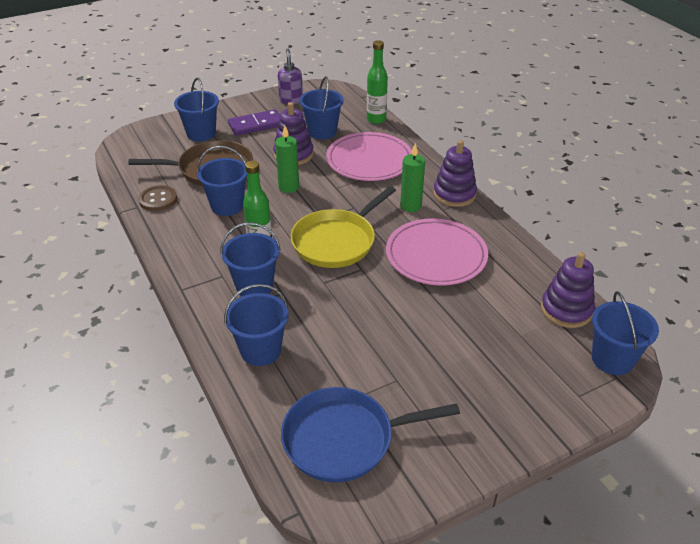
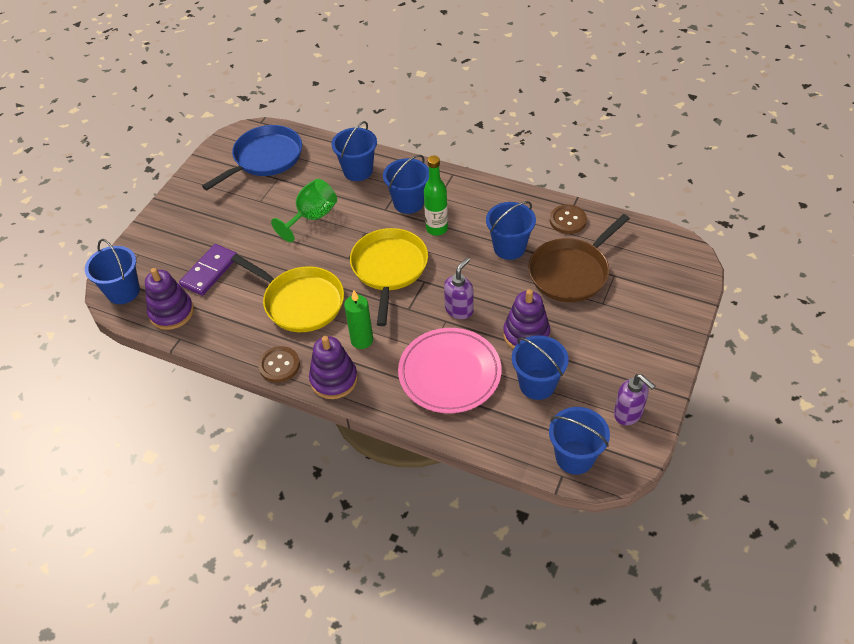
camera: 145 degrees right, 10 degrees up
(201, 133) = (641, 305): blue bucket -> blue bucket (574, 457)
(256, 125) = (610, 350): purple domino -> purple domino (209, 271)
(289, 187) = (485, 295): green candle -> none
(318, 188) = (459, 309): none -> purple soap dispenser
(358, 326) = (312, 217): none -> green goblet
(376, 119) = (504, 443): green bottle -> none
(436, 256) = (301, 302): pink plate -> yellow pan
(490, 222) = (279, 365): none -> brown button

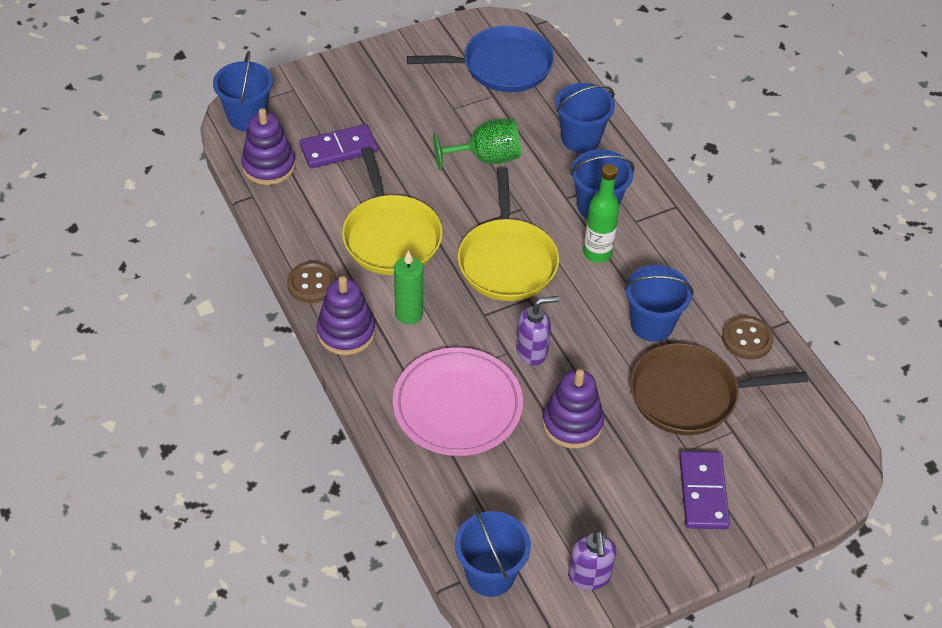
camera: 35 degrees right, 0 degrees up
(389, 268) = (507, 261): yellow pan -> yellow pan turned 135 degrees clockwise
(537, 384) = (530, 479): blue bucket -> none
(635, 320) = (703, 492): none -> purple domino

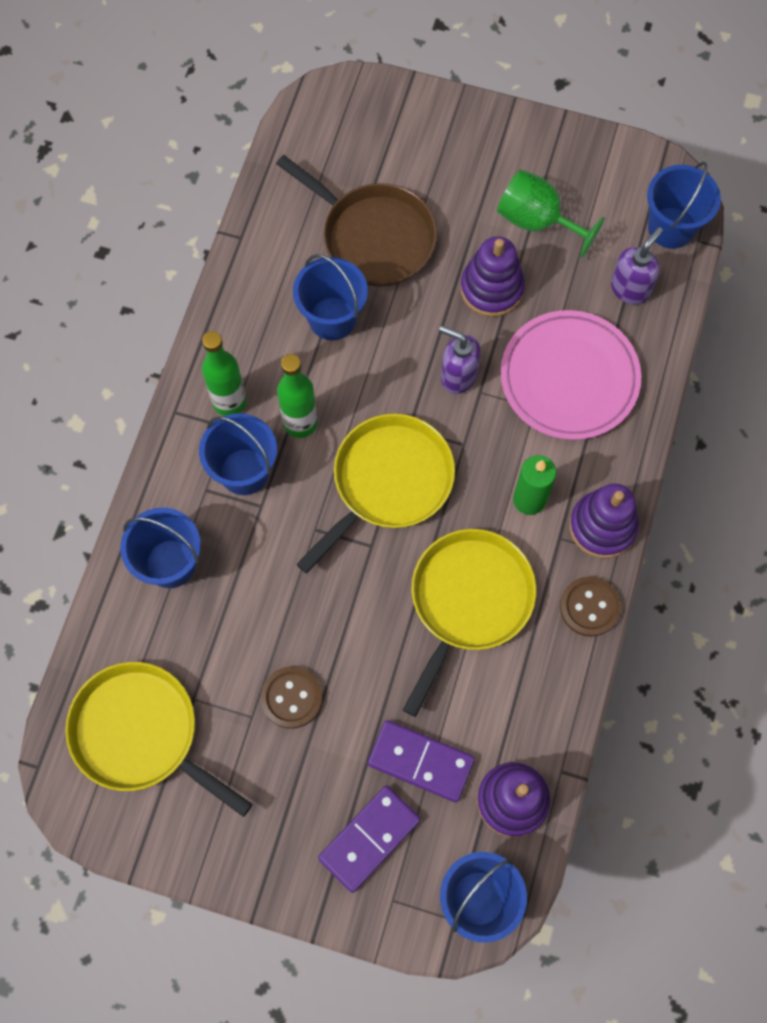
camera: 135 degrees left, 20 degrees up
(486, 158) = (286, 619): green goblet -> green goblet (537, 221)
(502, 66) = (140, 733): blue pan -> yellow pan
(589, 576) = (599, 171): purple soap dispenser -> purple soap dispenser (630, 288)
(652, 234) = (229, 402): none -> green bottle
(703, 492) = (450, 161): purple domino -> purple domino (369, 838)
(747, 339) = (271, 244): brown button -> brown button (291, 698)

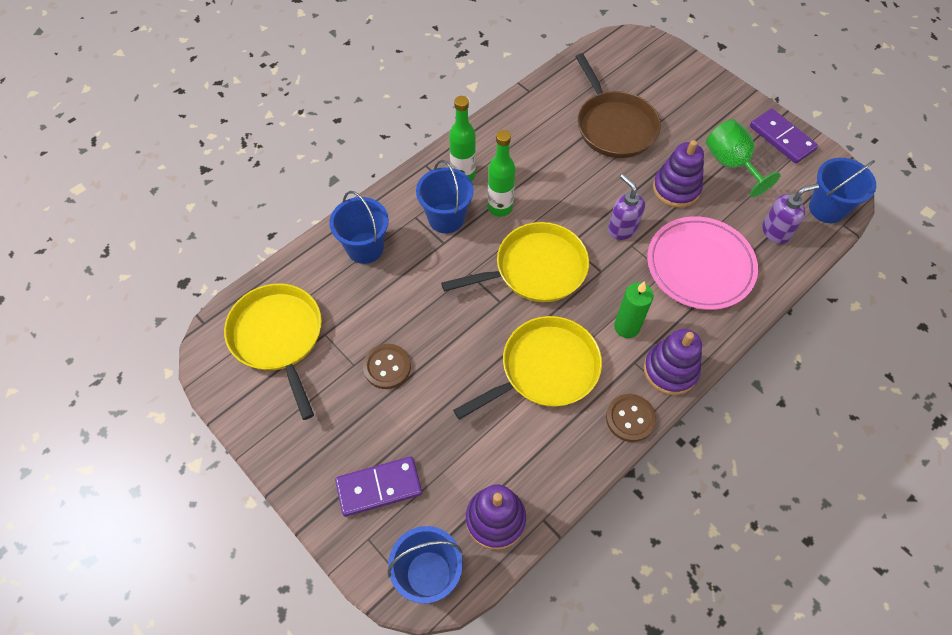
camera: 30 degrees right, 10 degrees down
(332, 318) = (558, 159): blue bucket -> none
(421, 761) = (447, 456): purple domino -> purple domino (782, 138)

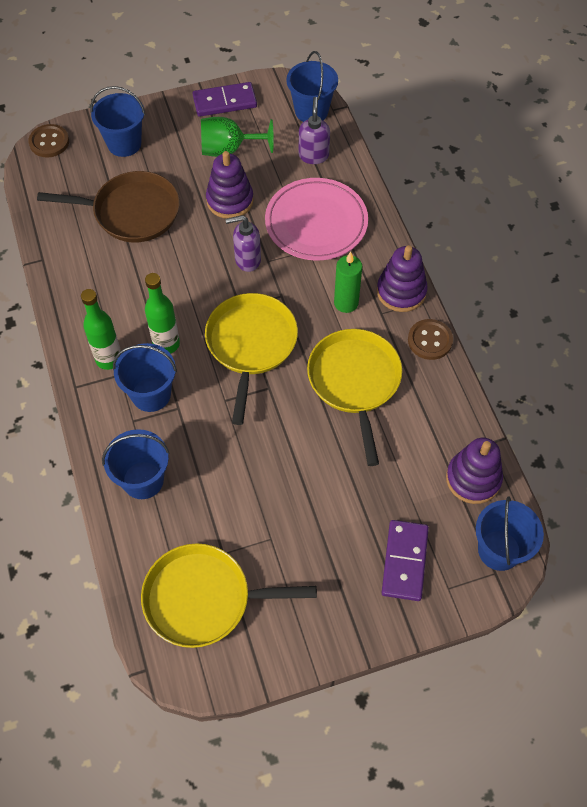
camera: 65 degrees left, 0 degrees up
(387, 367) = (288, 510): brown button -> brown button (49, 142)
(680, 89) = (124, 143): none -> blue bucket

